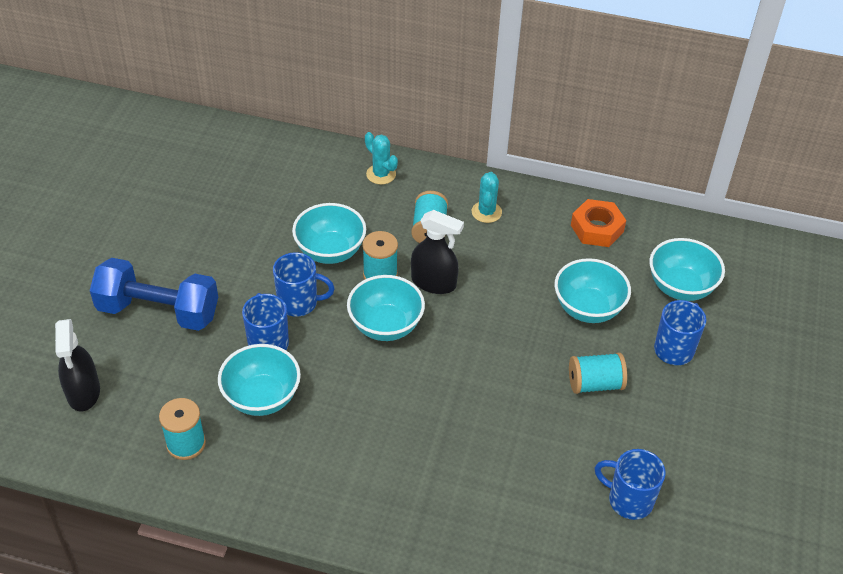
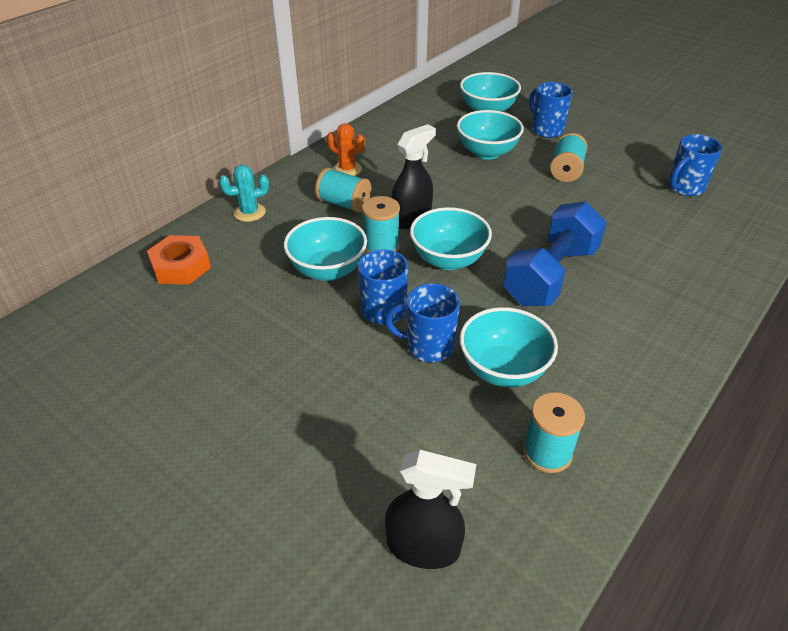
camera: 65 degrees left, 5 degrees down
(158, 311) = (325, 432): blue dumbbell -> blue dumbbell (550, 275)
(486, 212) = (347, 169): turquoise cactus -> orange cactus
(597, 228) = (405, 126): orange nut -> orange nut (181, 266)

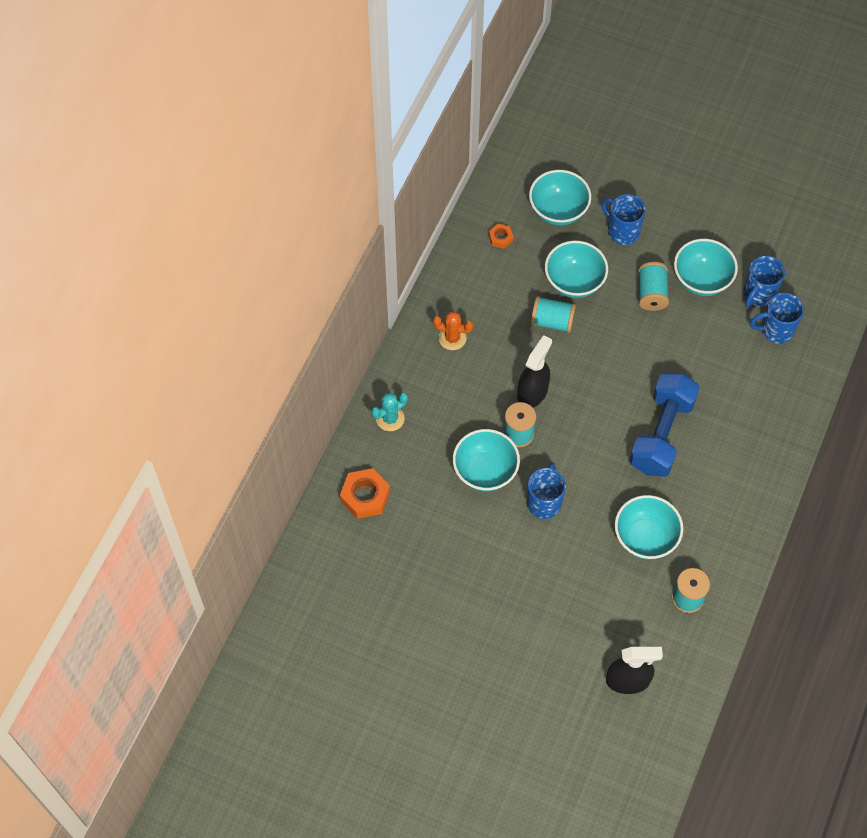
camera: 15 degrees left, 20 degrees up
(344, 204) = (467, 387): turquoise spool -> turquoise spool (552, 321)
(426, 118) = (500, 238): none -> orange nut
(428, 346) = (587, 530): blue mug -> blue mug (775, 330)
(448, 260) = (577, 436): turquoise bowl -> turquoise bowl (701, 280)

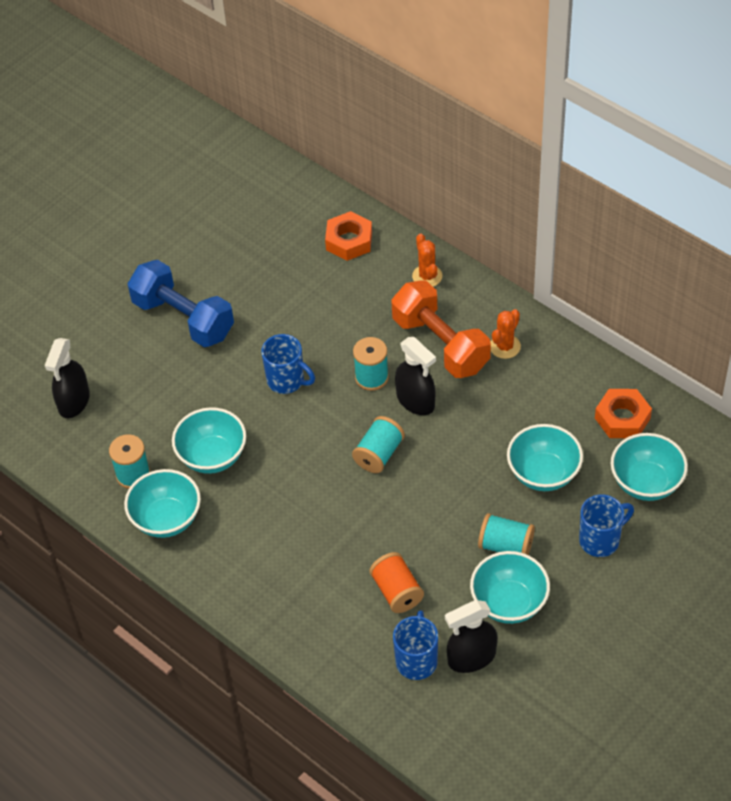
camera: 110 degrees right, 10 degrees down
(390, 418) = (427, 276): turquoise cactus -> orange cactus
(465, 388) = (440, 344): none -> orange dumbbell
(485, 471) = (339, 340): turquoise bowl -> turquoise bowl (166, 519)
(500, 238) = (622, 418): orange nut -> orange nut, size x1.84
(552, 321) = (498, 440): turquoise spool -> turquoise spool (379, 454)
(661, 434) = (324, 504): blue dumbbell -> blue dumbbell (183, 318)
(722, 359) = (397, 591): none -> orange spool
(758, 294) = (471, 657): blue mug -> black spray bottle

